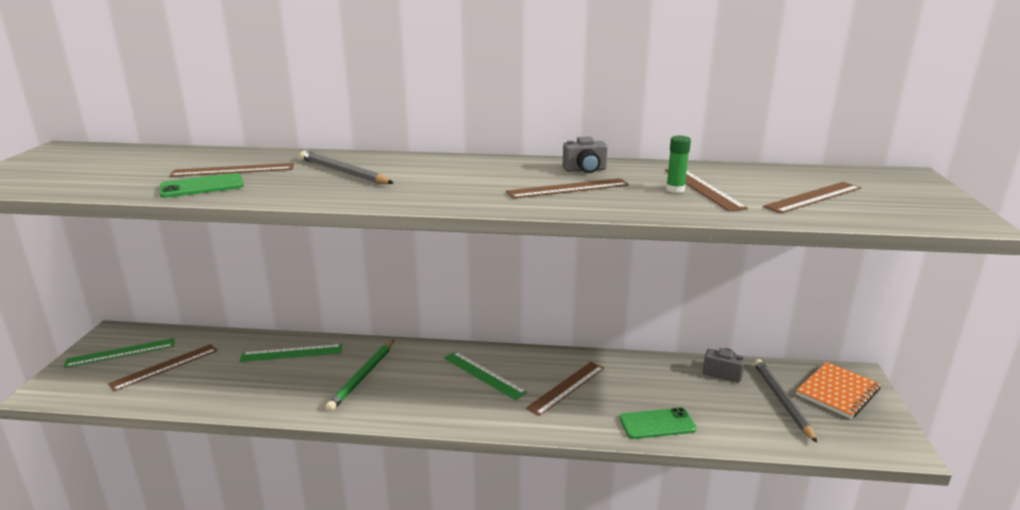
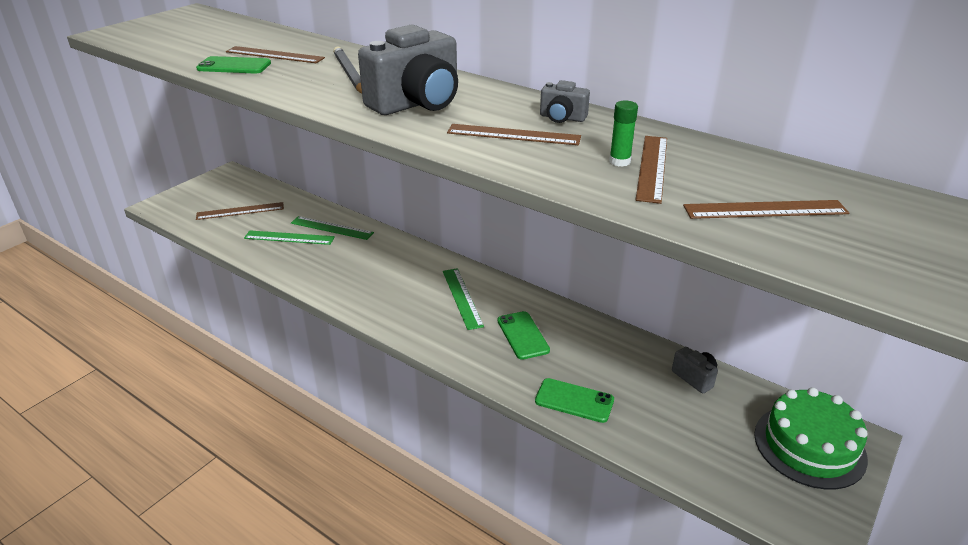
camera: 30 degrees right, 10 degrees up
(121, 353) = (222, 191): green ruler -> green ruler (289, 238)
(362, 377) = (365, 266): green pencil -> none
(447, 182) = (417, 103): none -> grey camera
(566, 388) = (523, 335): brown ruler -> green phone
(782, 400) = (731, 429): grey pencil -> none
(837, 392) = (809, 446): orange notebook -> green cake

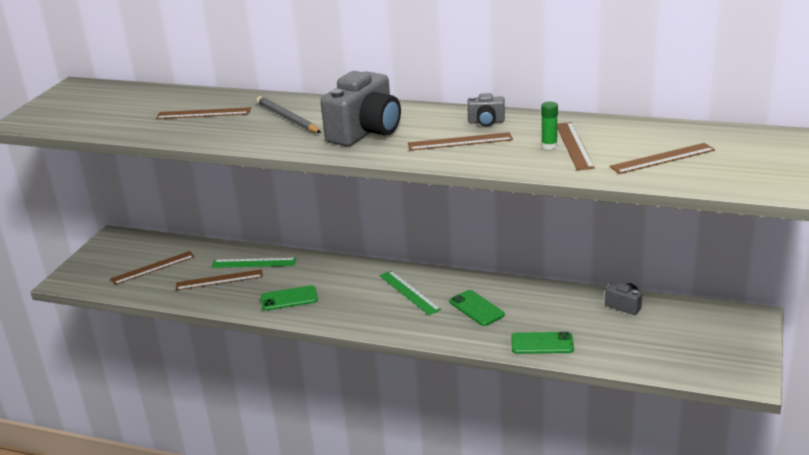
camera: 15 degrees left, 5 degrees down
(234, 66) = (178, 130): green phone -> green phone (289, 298)
(289, 238) = (219, 280): green ruler -> brown ruler
(809, 446) = (723, 330): green cake -> none

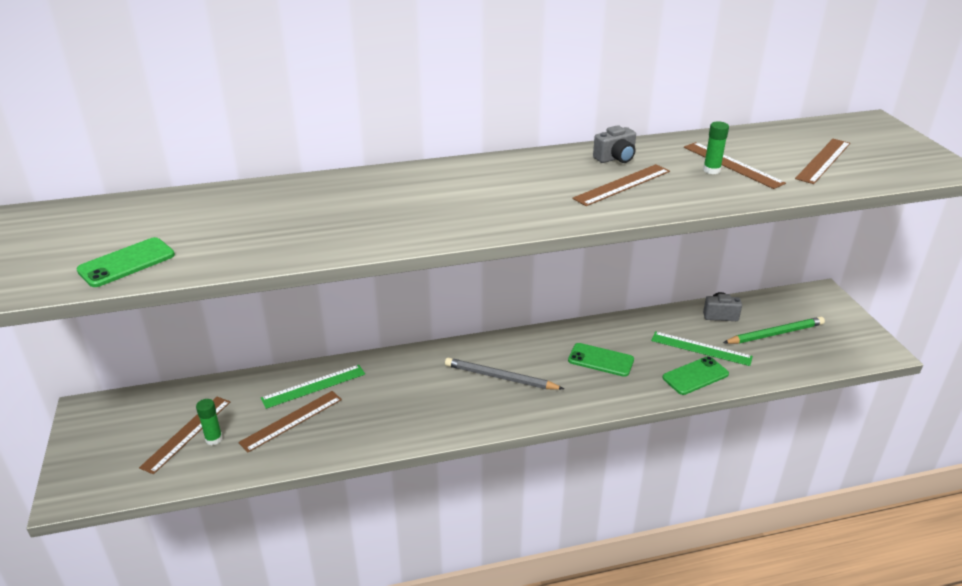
camera: 35 degrees left, 5 degrees up
(165, 276) = (214, 439): none -> green glue stick
(203, 113) = (270, 216): brown ruler -> none
(287, 118) = (391, 200): grey pencil -> grey pencil (500, 377)
(289, 298) = (399, 415): green phone -> green phone (126, 263)
(365, 132) = (508, 196): grey camera -> none
(409, 292) = (520, 364): green ruler -> green ruler (701, 348)
(658, 335) = (775, 334): none -> green pencil

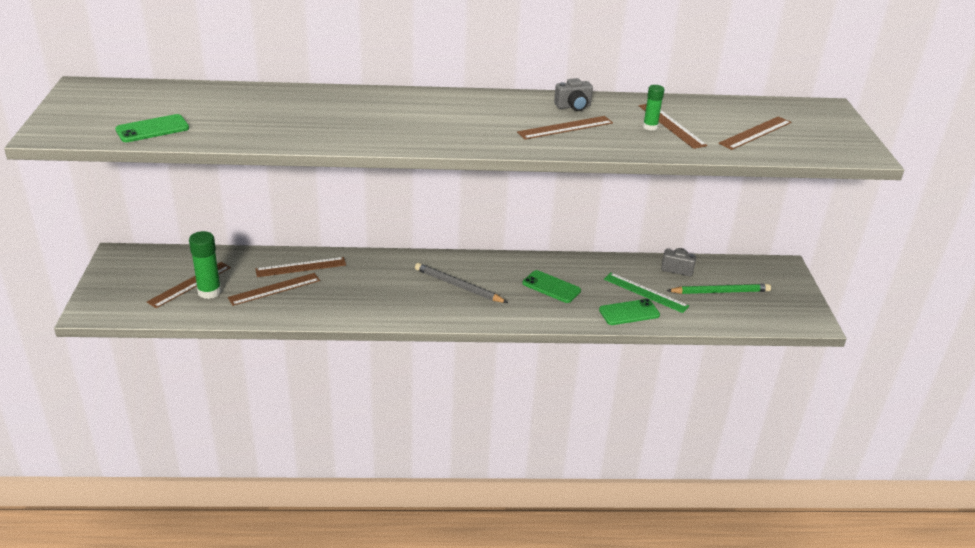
camera: 10 degrees right, 0 degrees up
(214, 439) = (209, 292): green glue stick -> green glue stick, size x1.67
(313, 386) = (301, 267): green ruler -> brown ruler

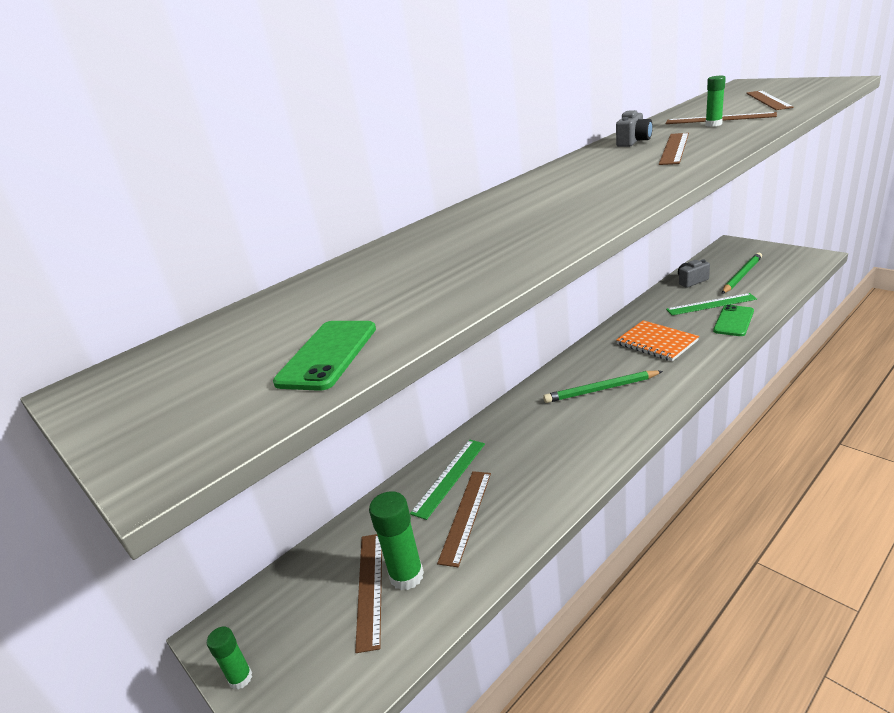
camera: 35 degrees left, 5 degrees down
(101, 277) = (240, 678): none -> green glue stick
(301, 267) = (449, 477): brown ruler -> green ruler
(458, 286) = (601, 389): grey pencil -> green pencil
(551, 287) = (656, 342): green phone -> orange notebook

